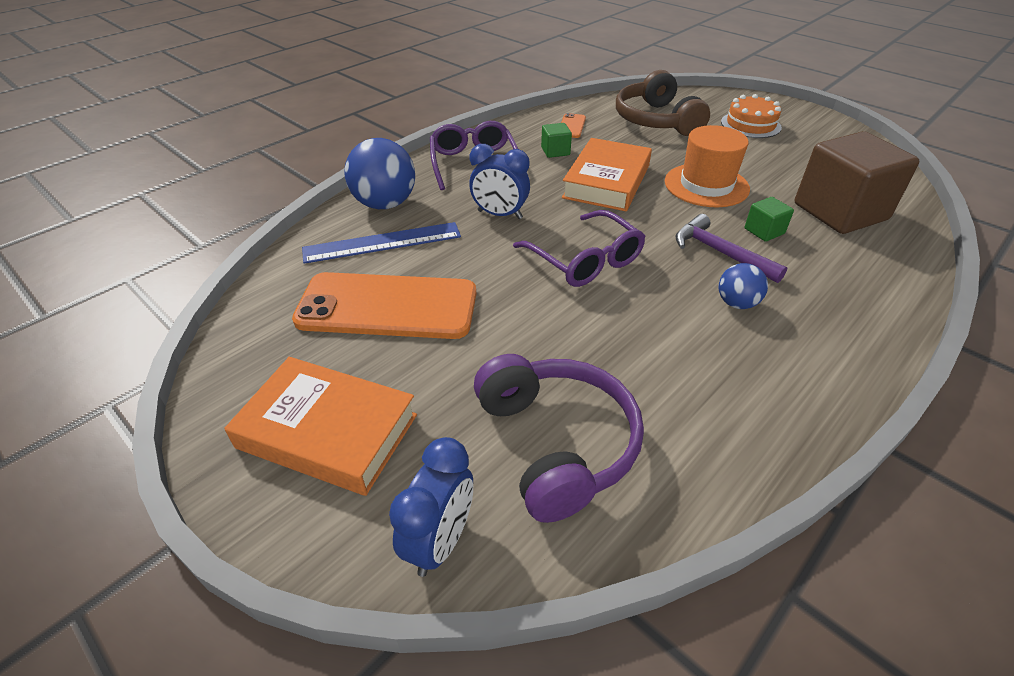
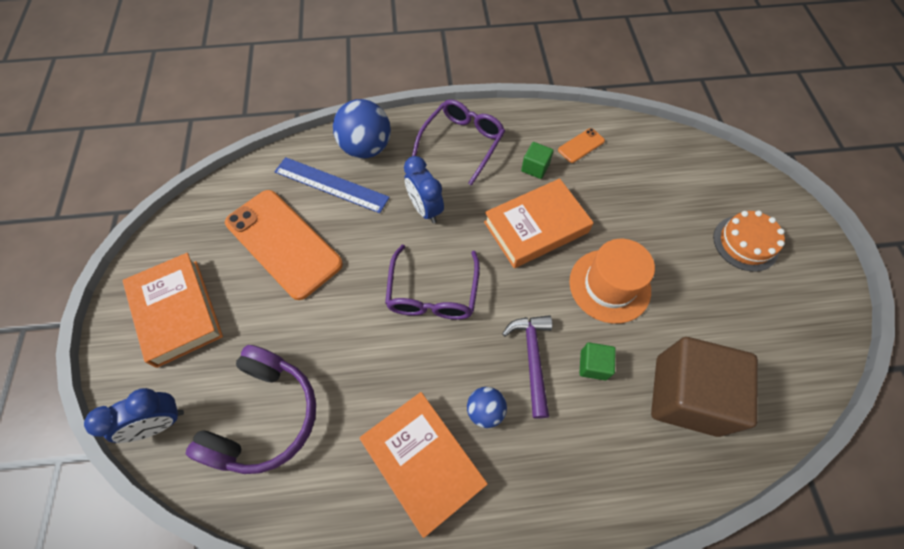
camera: 40 degrees right, 20 degrees up
(656, 120) = (662, 183): brown headphones -> none
(744, 368) = (423, 462): none -> orange book

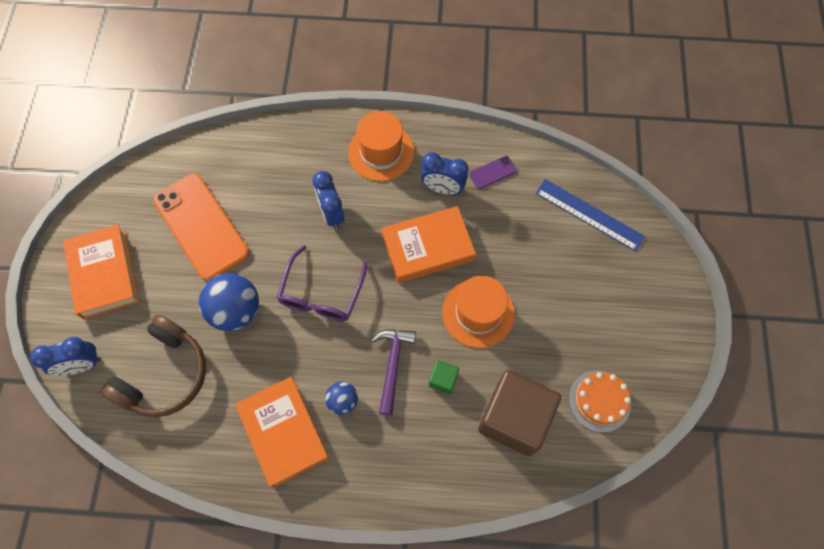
camera: 10 degrees right, 5 degrees up
(265, 416) = (164, 374): purple headphones -> brown headphones
(331, 184) = (252, 176): blue ruler -> blue ruler (589, 214)
(366, 148) = (290, 144): blue ball -> blue ball (236, 311)
(462, 142) = (381, 152): purple glasses -> orange hat
(535, 167) = (443, 188): green cube -> blue clock
(581, 145) = (492, 172): orange phone -> purple phone
(745, 243) = (615, 294): orange cake -> orange cake (599, 401)

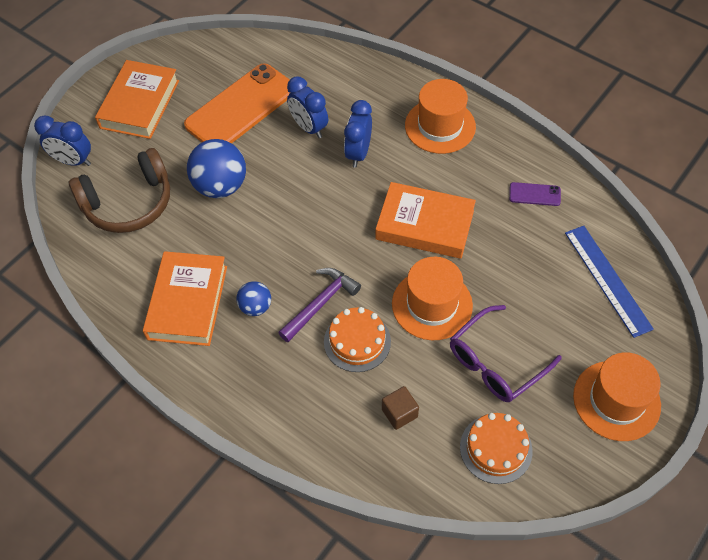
camera: 35 degrees right, 10 degrees down
(201, 226) = (241, 107): orange phone -> orange phone turned 45 degrees clockwise
(321, 294) = (301, 212): purple glasses -> purple glasses (495, 363)
(443, 188) = (475, 184): blue clock -> blue clock (309, 128)
(443, 379) = (357, 341): green cube -> orange cake
(514, 418) = (399, 413): brown cube -> brown cube, size x0.42
(655, 308) = (616, 400): none -> orange hat

